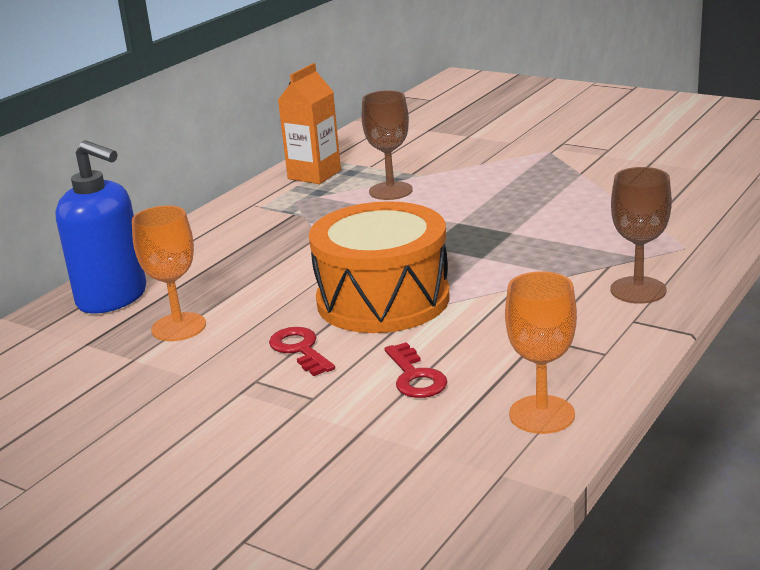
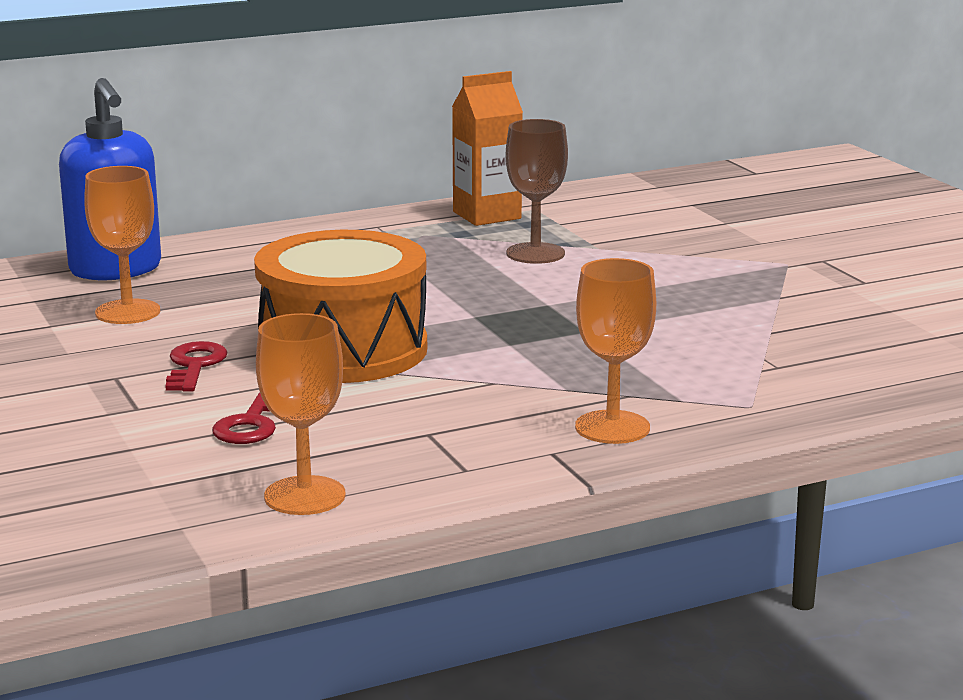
camera: 30 degrees right, 5 degrees down
(638, 290) = (612, 427): brown goblet -> orange goblet

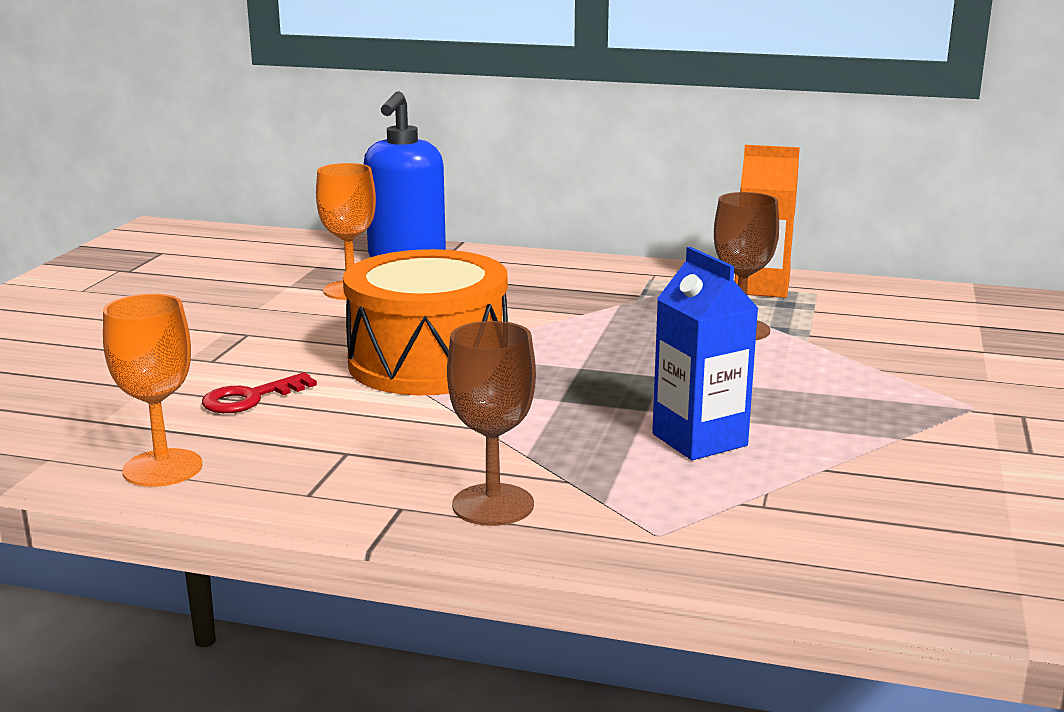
camera: 40 degrees right, 0 degrees up
(194, 366) = (308, 342): red key -> none
(612, 427) = (493, 505): orange goblet -> brown goblet
(661, 339) = (699, 440): none -> blue carton

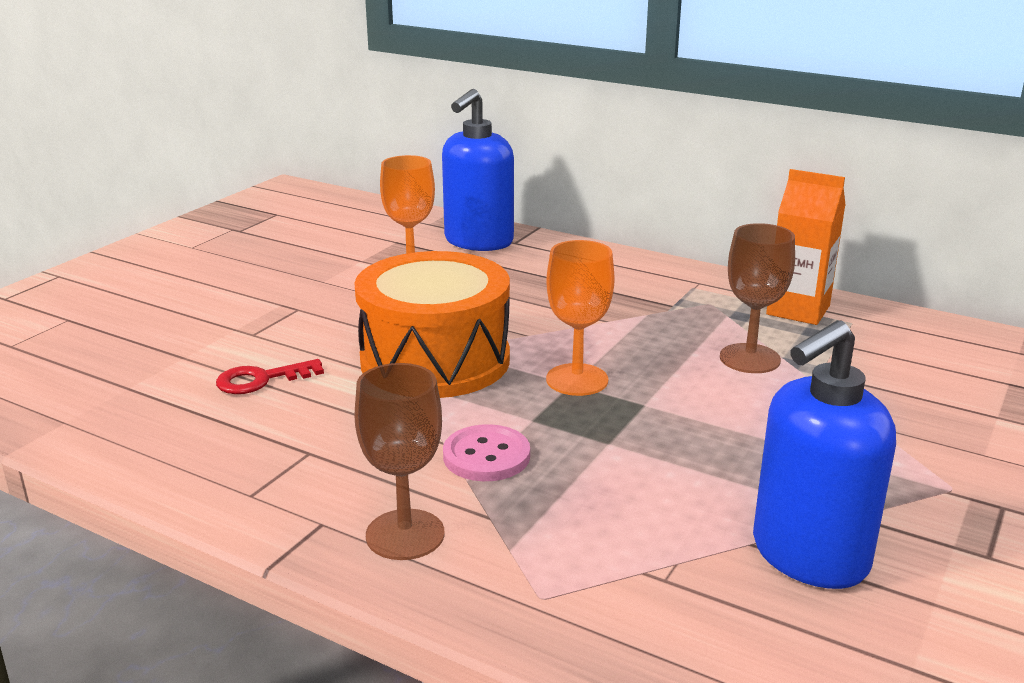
camera: 15 degrees right, 5 degrees up
(162, 468) = (147, 446): orange goblet -> orange goblet (577, 380)
(533, 434) = (486, 456): none -> pink button
(699, 440) = (642, 487): blue carton -> none
(880, 471) = (808, 556): none -> blue soap dispenser

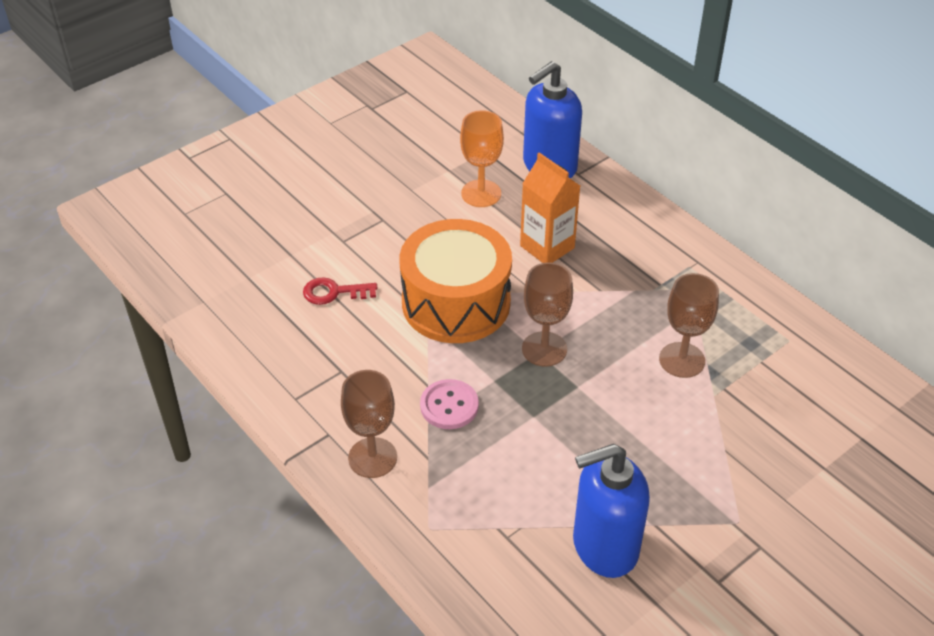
camera: 20 degrees right, 20 degrees up
(577, 380) = (544, 349): orange goblet -> brown goblet
(798, 310) = (755, 315): orange carton -> orange carton (547, 247)

